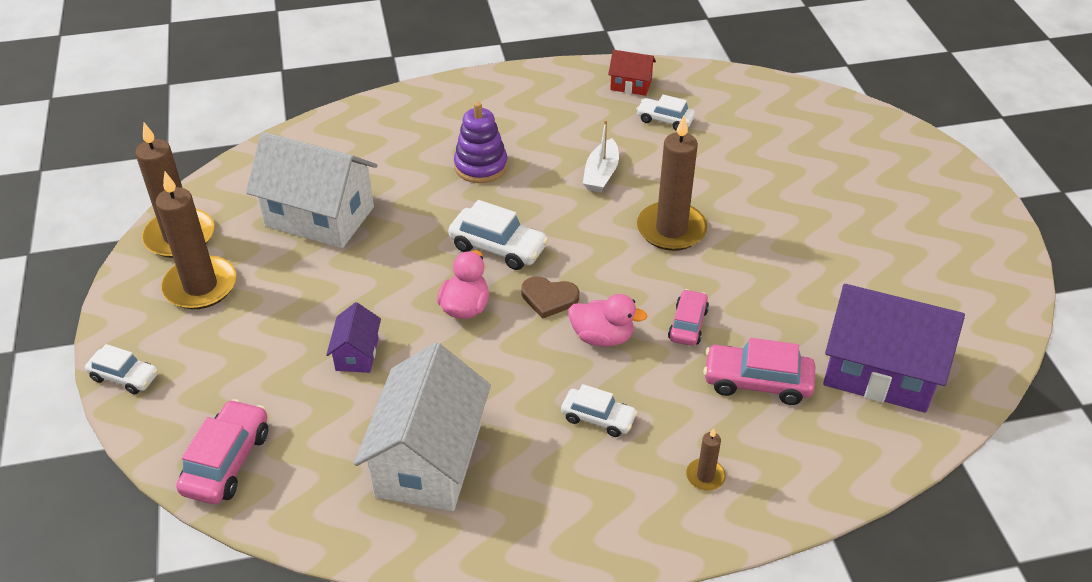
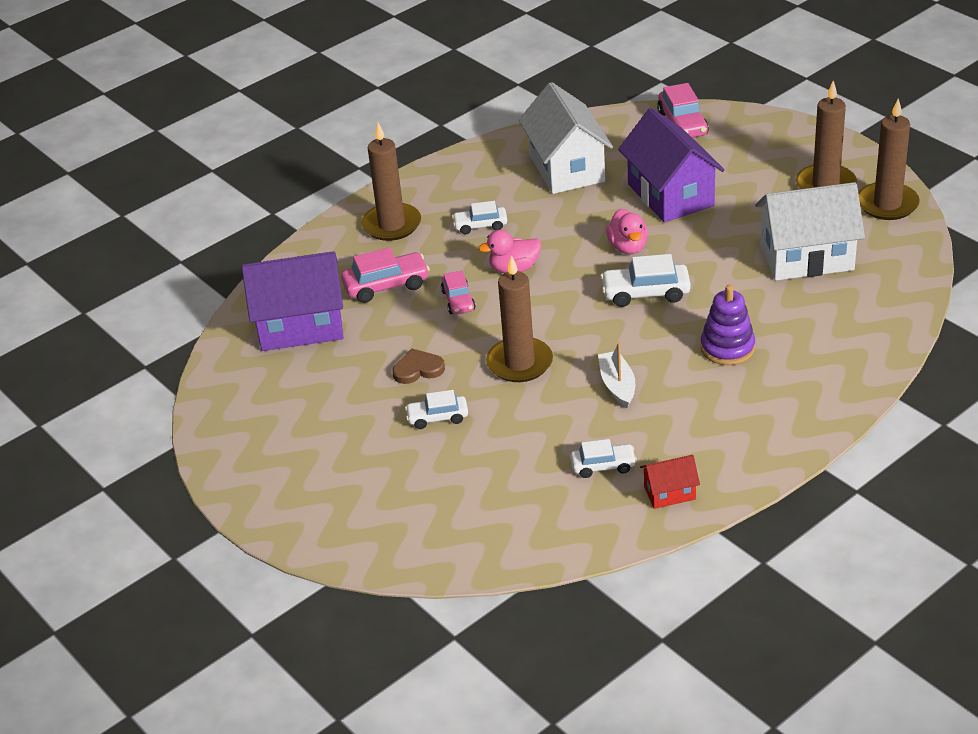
camera: 155 degrees right, 5 degrees down
(124, 377) = (798, 130): white car -> white car (437, 417)
(357, 354) = (670, 195): purple house -> purple house, size x2.12
(549, 298) = (574, 276): brown heart -> brown heart (418, 369)
(705, 476) = (391, 225): brown candle -> brown candle, size x2.18

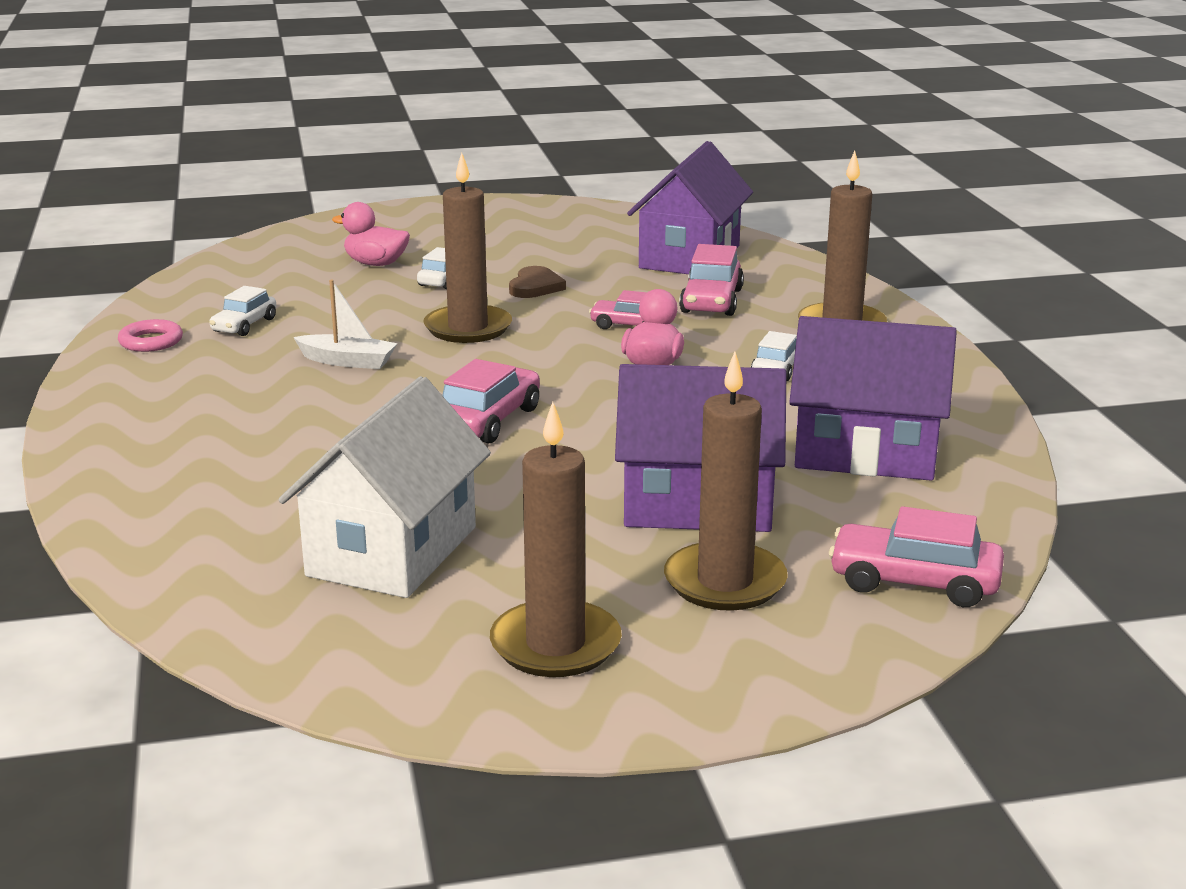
camera: 115 degrees right, 15 degrees down
(566, 168) = (866, 452): white house -> purple house
(628, 247) = (604, 438): pink duck -> pink duck (376, 264)
(645, 293) = (487, 420): white car -> pink car
(669, 493) = (151, 341): red house -> pink ring
(727, 348) = (303, 434): purple stacking toy -> none
(887, 204) = (419, 682): brown candle -> brown candle (725, 582)

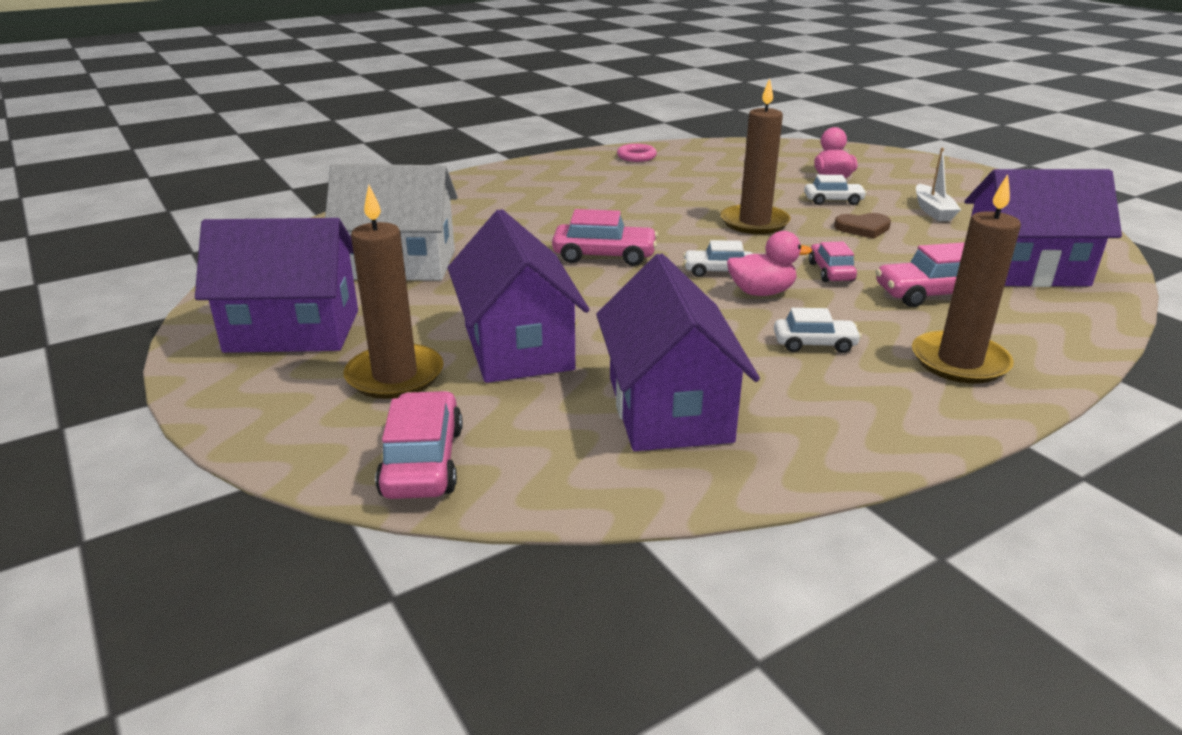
camera: 70 degrees right, 5 degrees up
(244, 325) = (684, 169): white car -> white car (718, 271)
(348, 361) = (659, 203): white boat -> white boat (933, 211)
(555, 645) = (293, 331): brown candle -> purple house

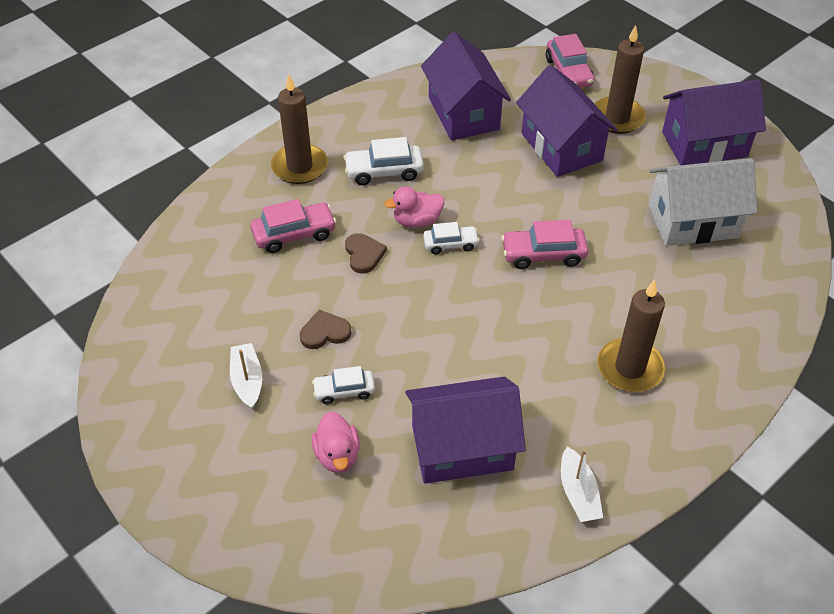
camera: 170 degrees right, 20 degrees up
(636, 157) = (578, 493): pink ring -> white boat
(754, 223) = (424, 329): brown candle -> brown candle (630, 368)
(814, 344) = (384, 171): white car -> white car, size x1.52
(830, 272) = (364, 254): pink car -> brown heart
(1024, 270) = (210, 277): purple house -> purple house (462, 448)

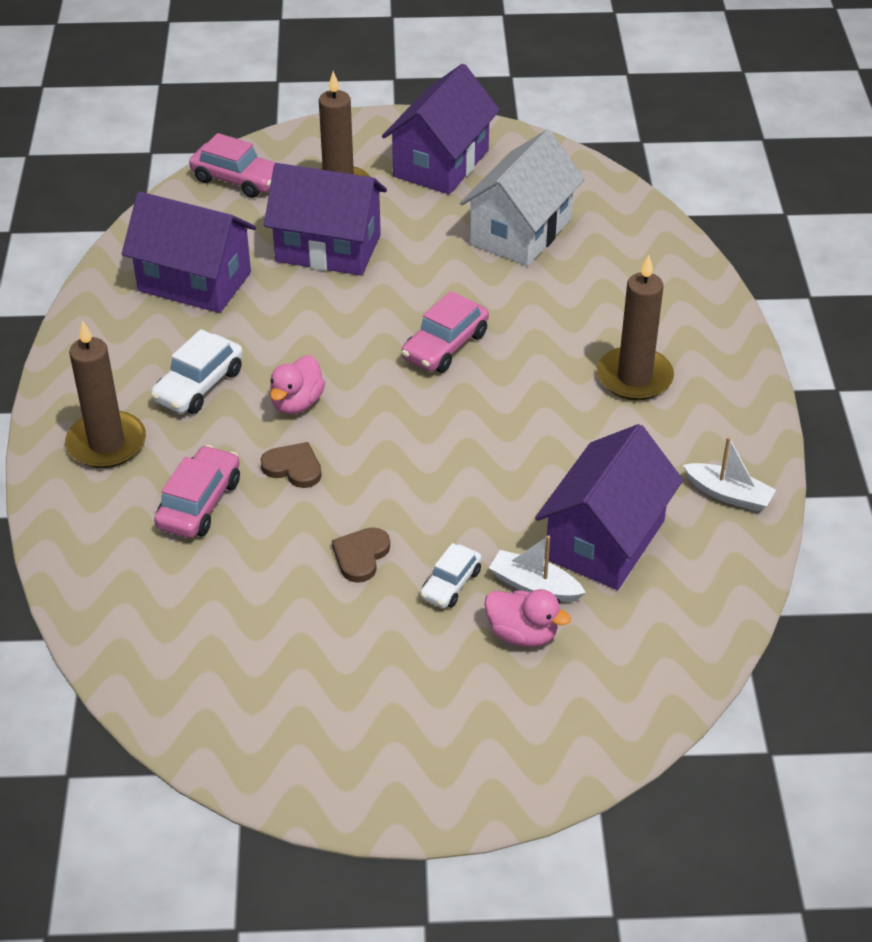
camera: 50 degrees left, 5 degrees down
(247, 380) = (356, 651): white boat -> white boat (534, 586)
(450, 244) = (356, 398): white car -> none

